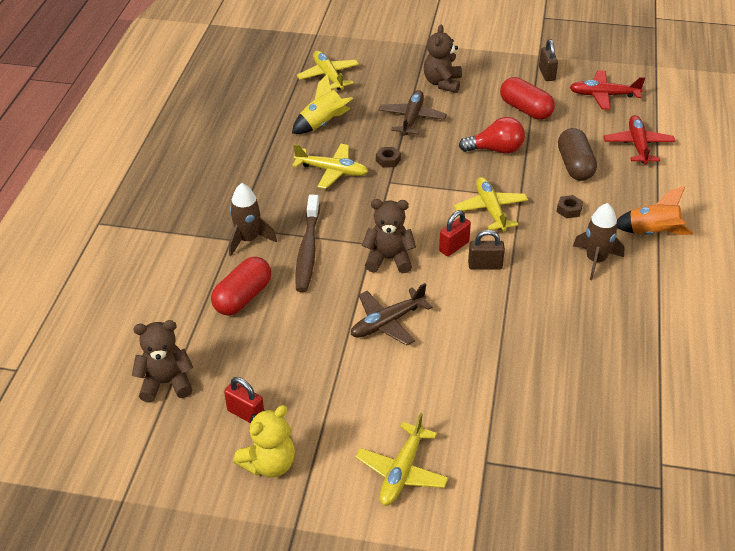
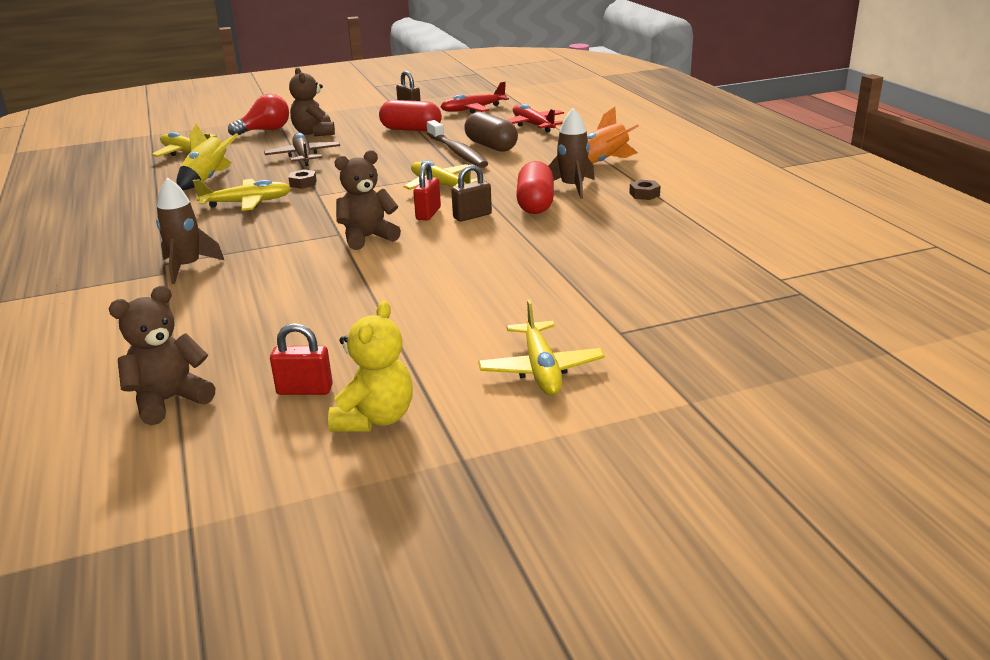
camera: 30 degrees left, 15 degrees down
(243, 297) = (217, 307): red capsule -> red capsule (535, 204)
(307, 250) = (268, 256): brown toothbrush -> brown toothbrush (457, 152)
(387, 322) = (410, 276): brown plane -> none
(496, 150) = (407, 154): red light bulb -> red light bulb (265, 131)
(569, 210) = (514, 168): brown nut -> brown nut (644, 194)

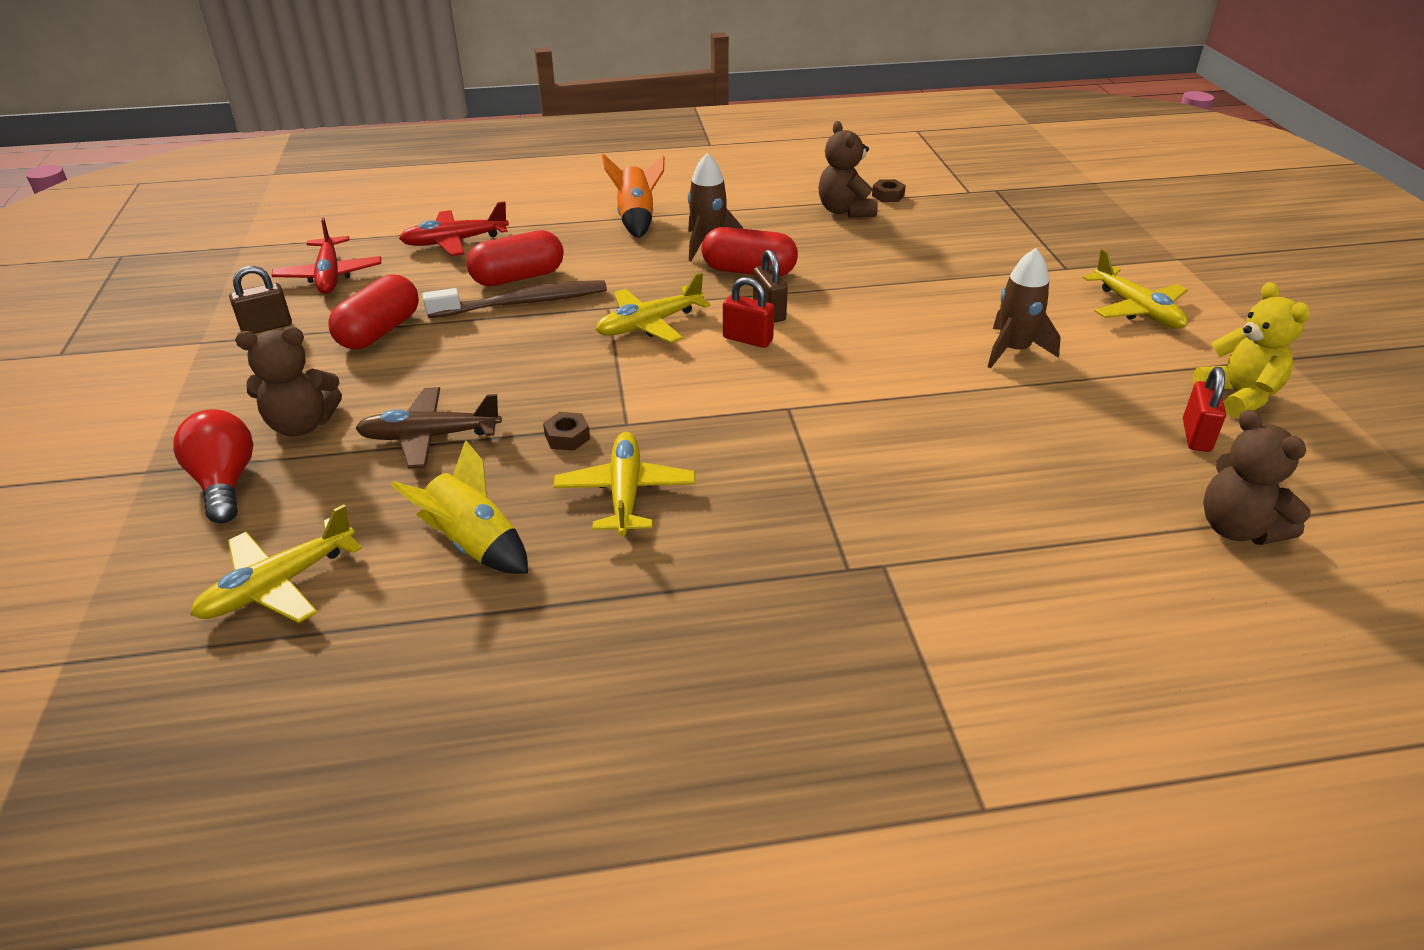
camera: 80 degrees left, 10 degrees up
(187, 267) = (869, 541): brown rocket -> brown rocket (1013, 350)
(367, 238) = (811, 386): brown teddy bear -> brown teddy bear (845, 211)
(375, 419) = (1238, 396): yellow teddy bear -> yellow teddy bear turned 45 degrees clockwise
(491, 146) = (518, 277): brown capsule -> red capsule
(541, 369) = (1137, 310): yellow plane -> yellow plane turned 60 degrees clockwise
(644, 194) = (751, 213): brown nut -> brown nut (888, 196)

